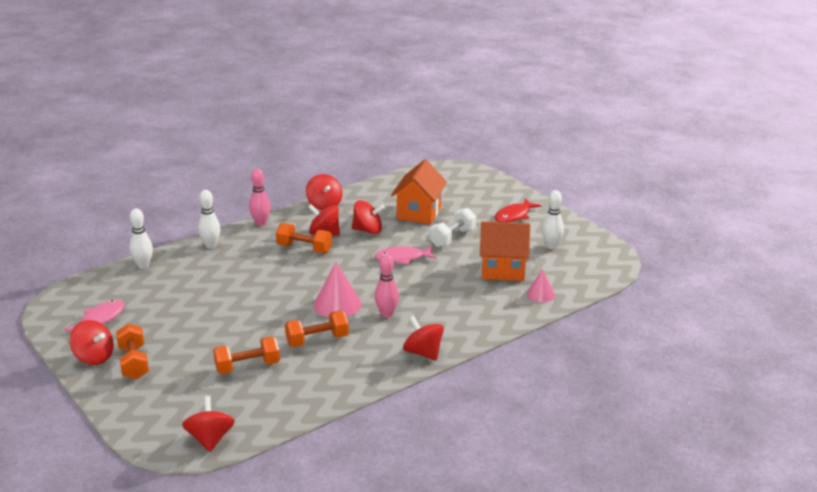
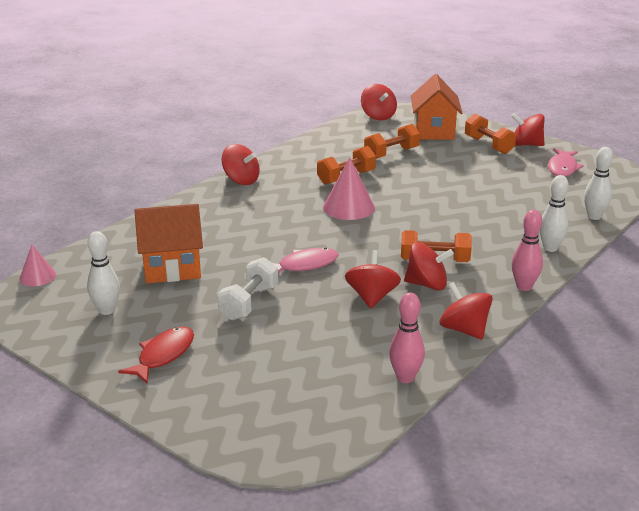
camera: 165 degrees right, 0 degrees up
(368, 230) = (372, 297): red spinning top -> red spinning top turned 105 degrees clockwise
(387, 314) = (292, 205): pink bowling pin -> pink bowling pin (405, 377)
(419, 213) = (314, 337): orange house -> orange house (434, 131)
(540, 294) = (125, 246): pink cone -> pink cone (37, 276)

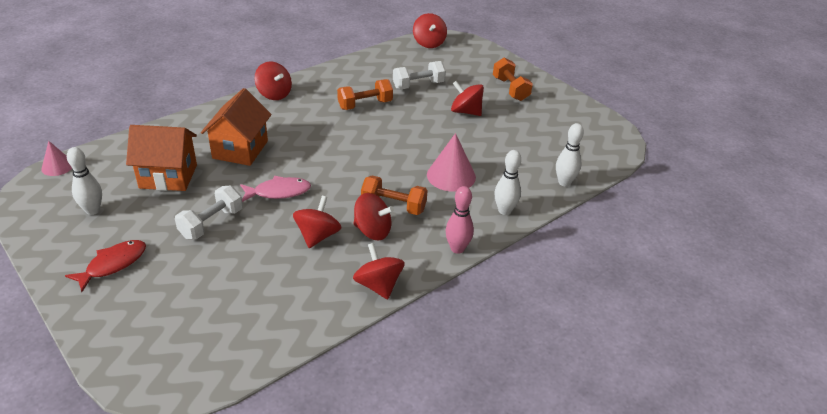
camera: 10 degrees right, 10 degrees up
(348, 207) = (350, 137): pink cone -> pink cone (451, 176)
(391, 154) = (418, 85): orange dumbbell -> white dumbbell
(405, 377) = (299, 327): pink bowling pin -> none
(434, 131) = (469, 67): orange house -> orange house (240, 149)
(526, 145) = (545, 93): red spinning top -> red spinning top (466, 111)
(562, 168) = (564, 124): pink fish -> none

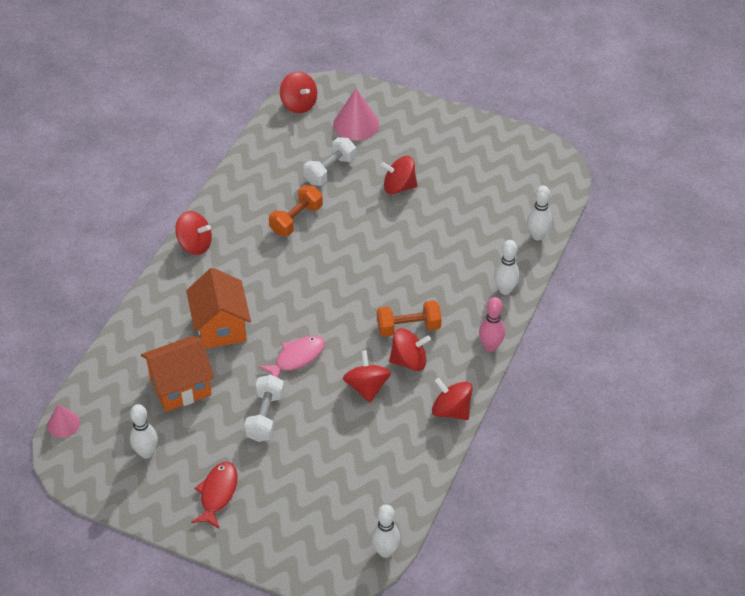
camera: 25 degrees left, 10 degrees up
(207, 384) = (385, 551): none -> white bowling pin
(451, 176) = (435, 271): pink cone -> pink cone (356, 124)
(510, 89) = (422, 137): orange dumbbell -> none

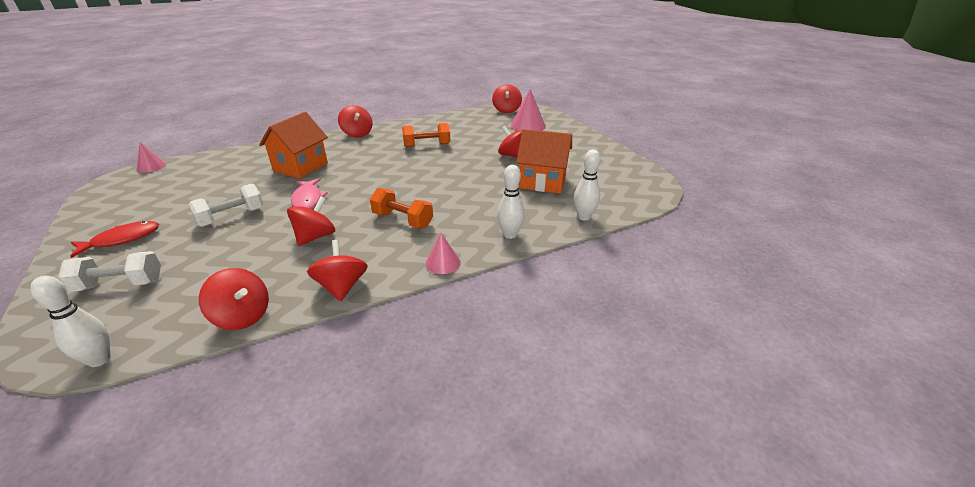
camera: 40 degrees right, 15 degrees down
(146, 453) = (147, 198): white bowling pin -> none
(180, 387) = (227, 180): orange house -> orange house (542, 182)
(297, 358) = (308, 199): pink fish -> pink fish turned 75 degrees clockwise
(330, 170) = (481, 135): white dumbbell -> white dumbbell (120, 284)
(409, 361) = (369, 238): red spinning top -> red spinning top (242, 316)
(490, 346) = (443, 263): pink bowling pin -> pink cone

